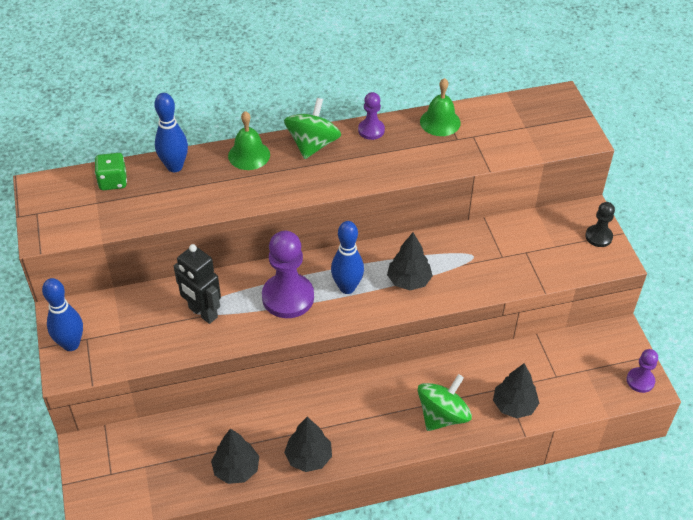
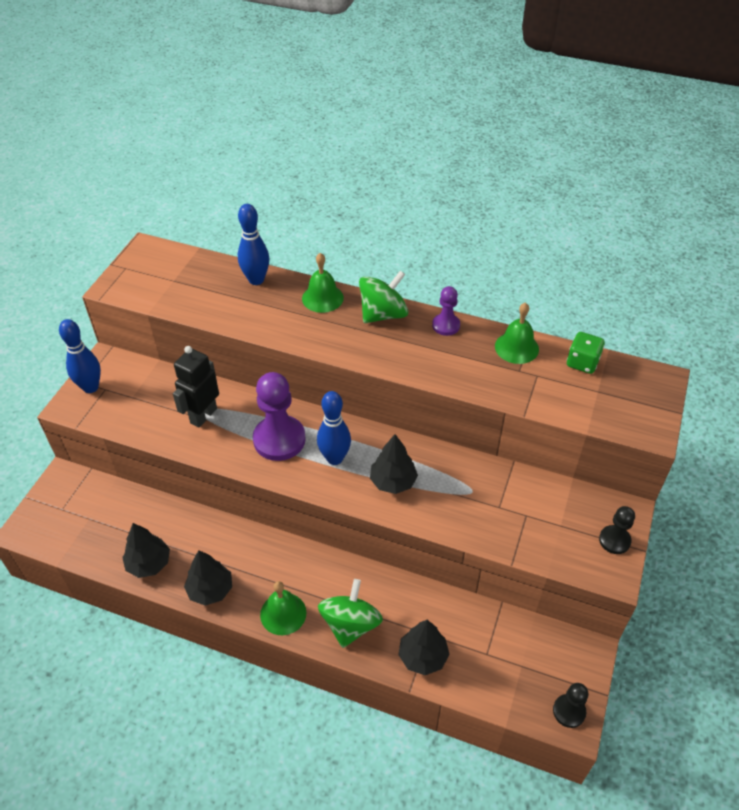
camera: 35 degrees right, 0 degrees up
(113, 181) = (200, 270): green dice -> green dice (582, 363)
(202, 313) = (203, 415): black robot -> black robot turned 45 degrees clockwise
(384, 439) = (283, 613): none -> green bell
(442, 415) = (350, 624): green spinning top -> green spinning top turned 60 degrees counterclockwise
(640, 381) = (569, 711): purple pawn -> black pawn

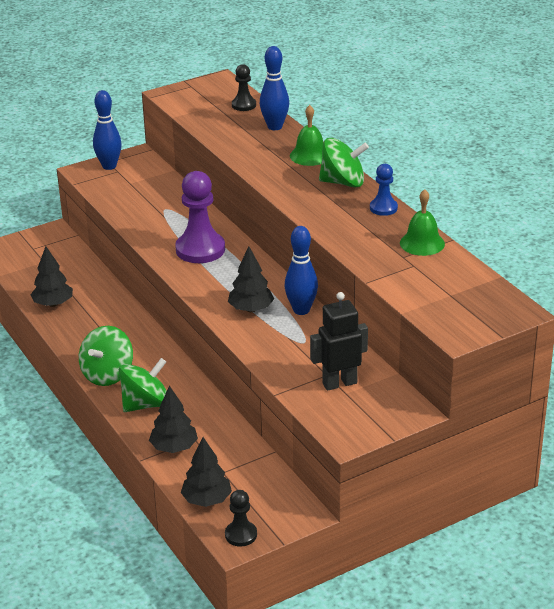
camera: 40 degrees right, 15 degrees down
(203, 415) = (164, 213): black robot -> black robot (339, 383)
(210, 590) = (75, 337): black tree -> black tree (206, 500)
(283, 613) = (107, 374): green bell -> green spinning top
(334, 458) = (226, 277): blue bowling pin -> blue bowling pin (301, 310)
(446, 325) = (383, 208): purple pawn -> blue pawn
(582, 363) = (464, 274): green dice -> none
(614, 540) = (377, 422): black pawn -> black pawn (244, 105)

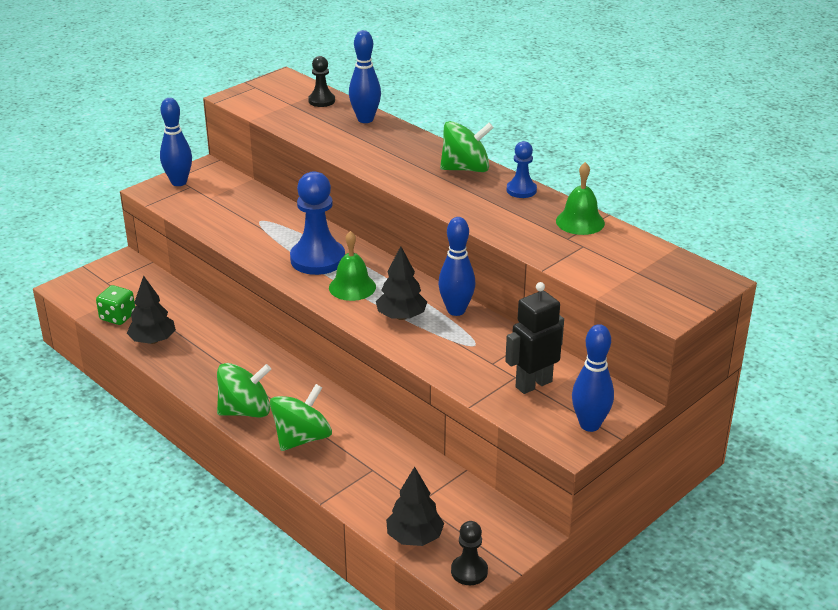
camera: 15 degrees left, 0 degrees up
(31, 280) = (117, 317): none -> green dice
(107, 374) = (245, 411): green spinning top -> green spinning top turned 120 degrees counterclockwise
(174, 447) = (353, 483): black tree -> none
(200, 249) = (317, 259): purple pawn -> blue pawn
(310, 155) = (417, 145): green bell -> green bell (352, 287)
(372, 425) = (590, 425): none -> blue bowling pin

